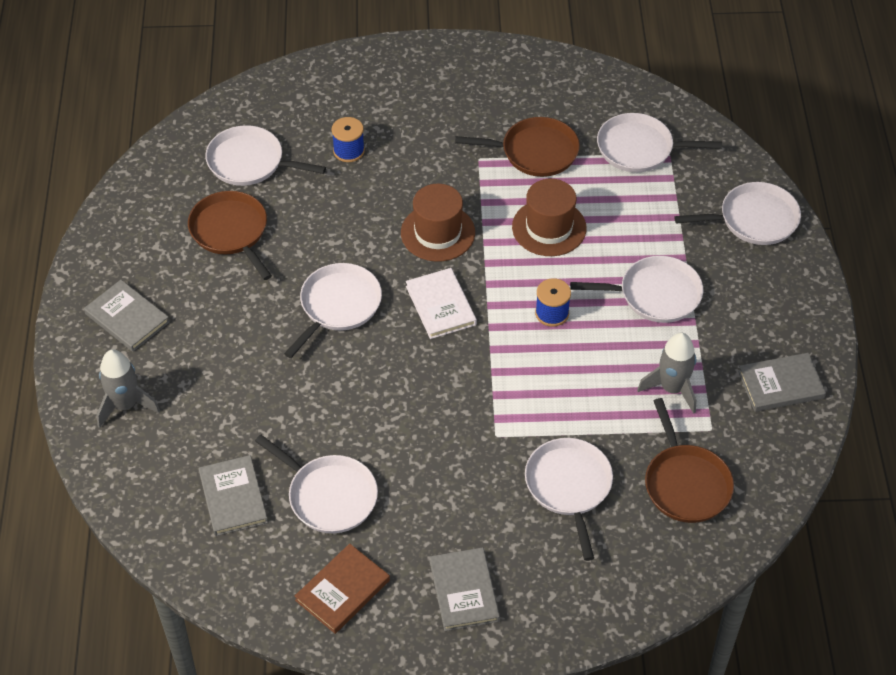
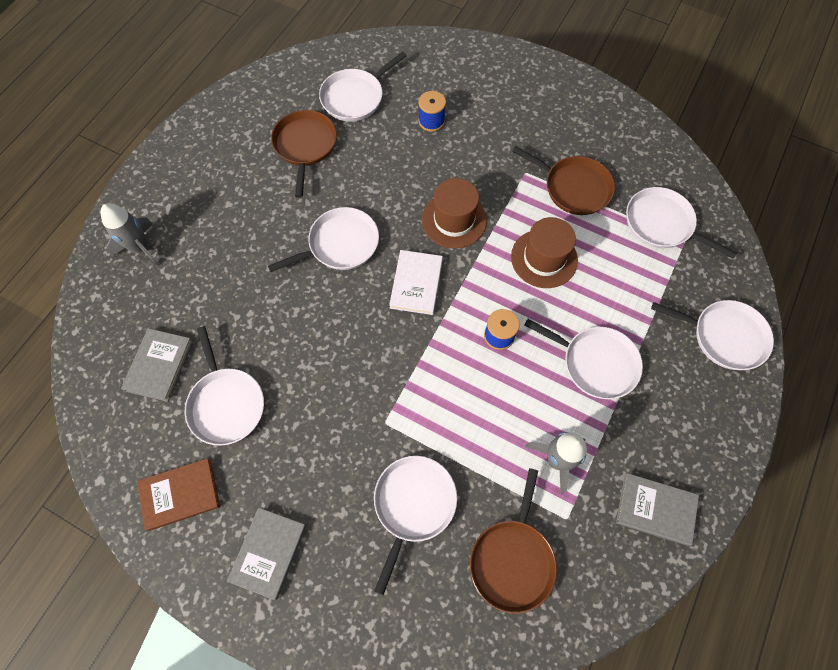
camera: 30 degrees right, 15 degrees up
(127, 318) = (189, 179): grey book -> none
(249, 162) = (355, 97): white pan -> white pan turned 90 degrees counterclockwise

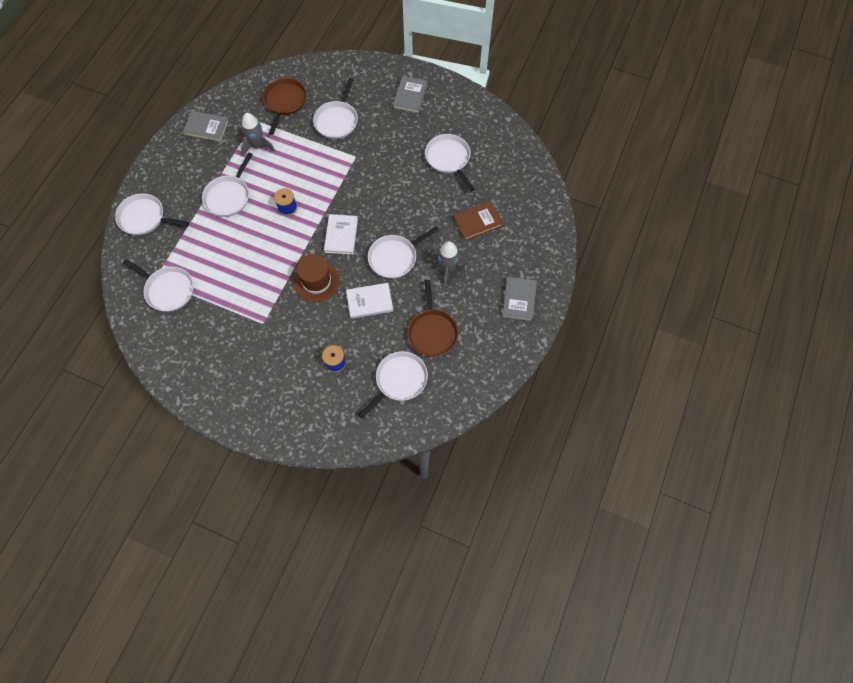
camera: 175 degrees right, 0 degrees up
(140, 248) = (530, 244): grey rocket -> grey rocket (447, 269)
(159, 365) = (494, 175): grey book -> grey book (519, 300)
(180, 494) = (462, 116): brown book -> brown book (477, 221)
(382, 188) = (369, 301): none -> white book
(544, 258) = (254, 258): brown hat -> none
(574, 188) = (227, 313): brown pan -> none
(595, 363) = (228, 196): white pan -> white pan turned 90 degrees counterclockwise

